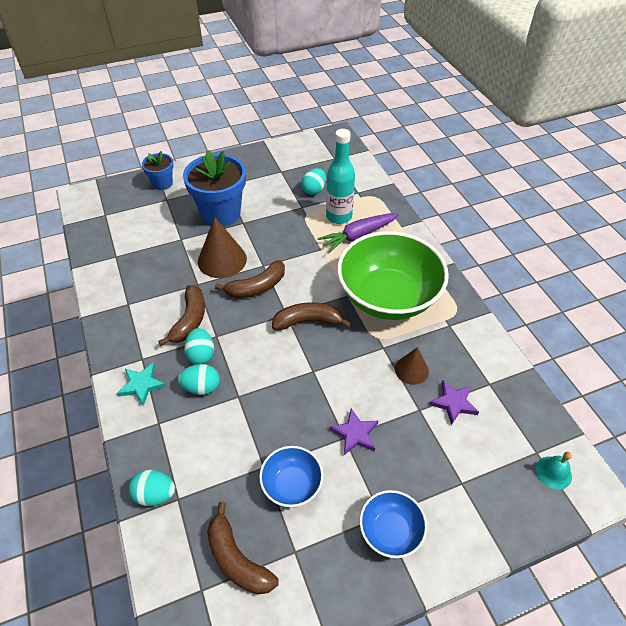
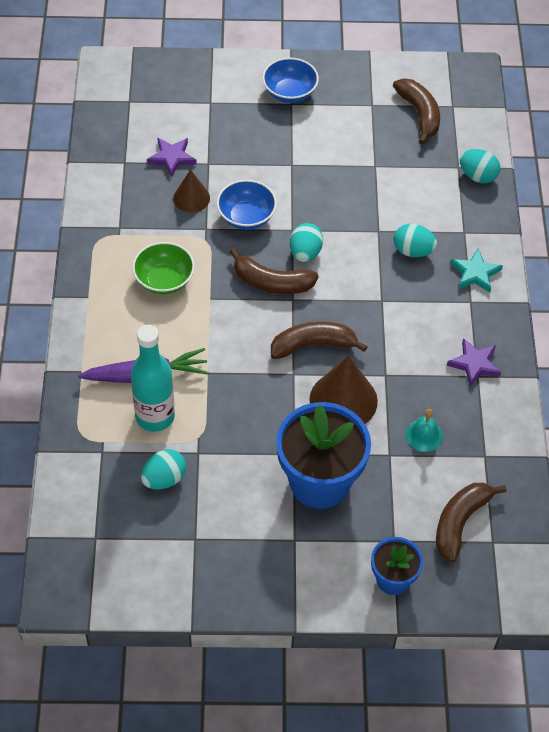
camera: 160 degrees left, 5 degrees up
(190, 320) = (407, 329): brown banana -> brown banana (460, 522)
(201, 355) = (404, 284): turquoise egg -> turquoise egg (305, 253)
(292, 484) = (355, 146): blue bowl -> blue bowl (246, 217)
(355, 434) = (280, 164): purple star -> purple star (474, 364)
(388, 297) = (164, 280): green bowl -> green bowl, size x0.47
(553, 472) = (128, 84): turquoise bell -> turquoise bell (424, 435)

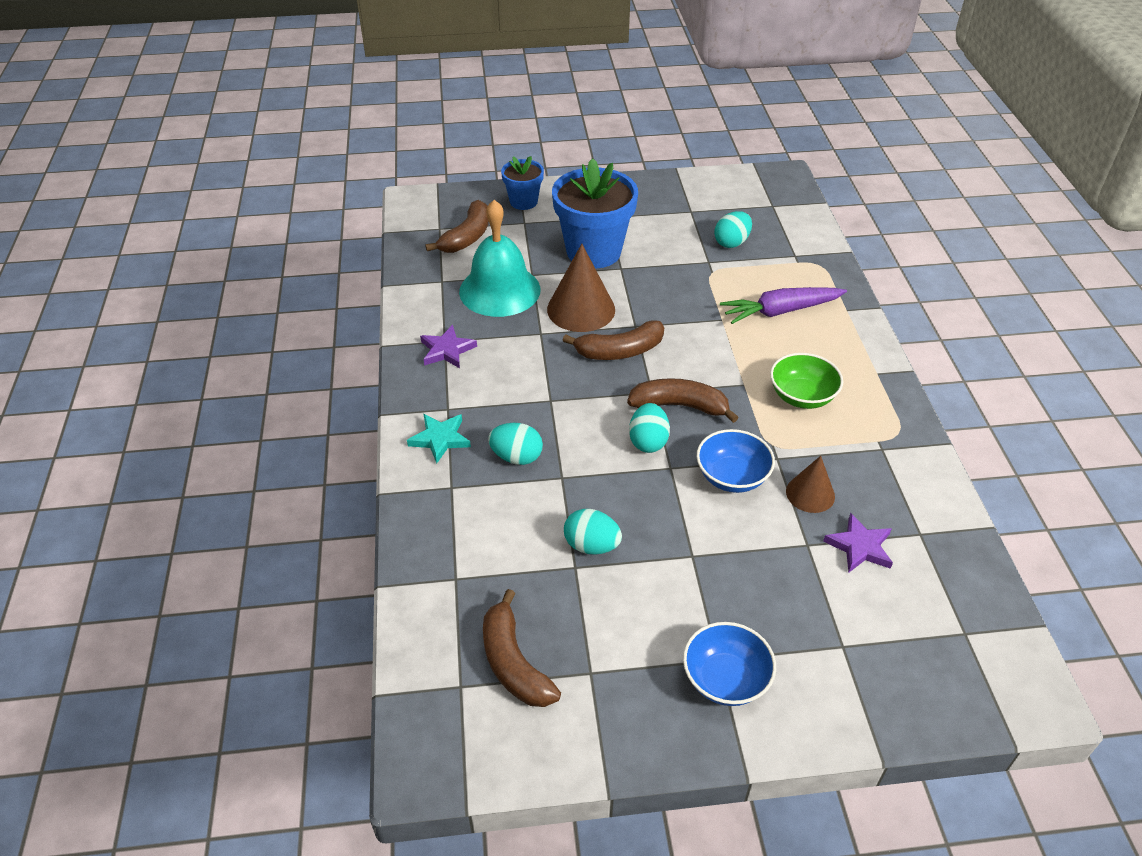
camera: 175 degrees right, 10 degrees down
(155, 416) = (758, 282): turquoise bottle -> none
(424, 435) = (499, 290): turquoise bell -> turquoise bell, size x2.24
(477, 176) = (428, 567): turquoise egg -> turquoise egg (591, 545)

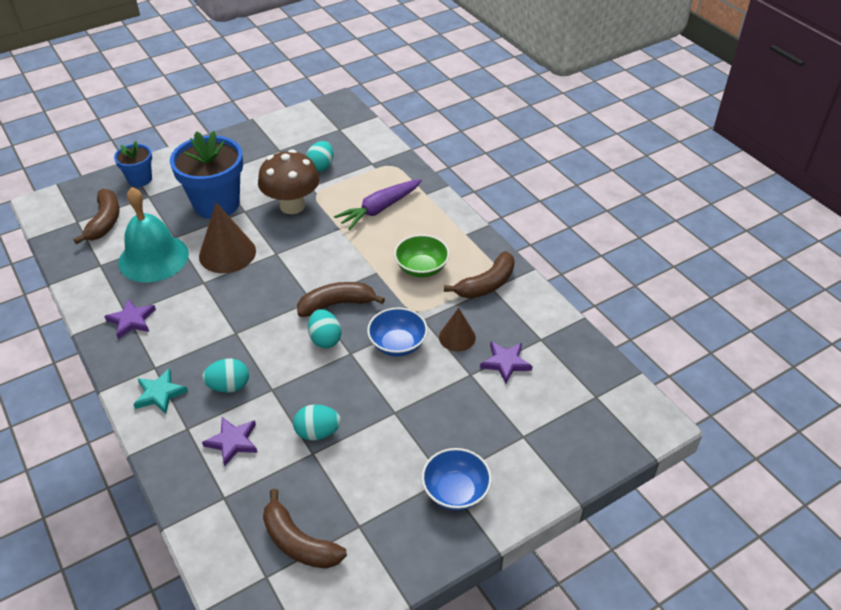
camera: 25 degrees left, 0 degrees up
(493, 520) = (233, 442): none -> purple star
(620, 351) = (273, 277): brown banana -> brown banana (486, 284)
(678, 278) = (292, 206): none -> brown mushroom

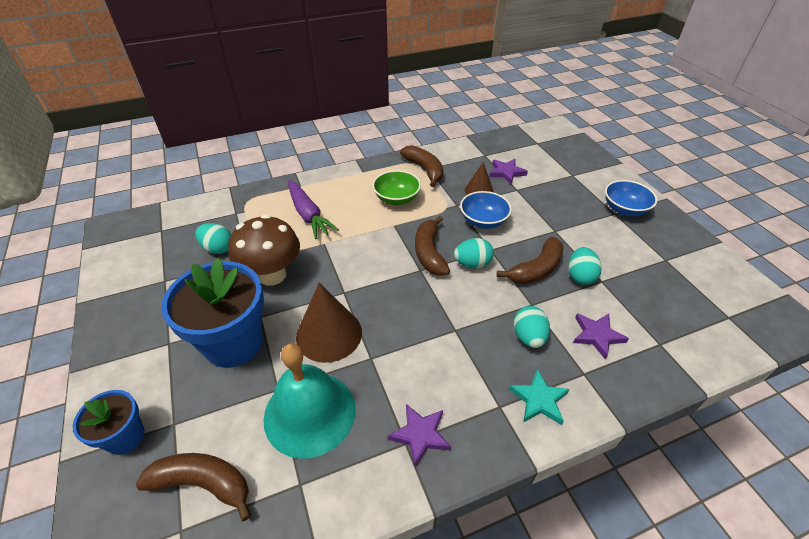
camera: 80 degrees left, 0 degrees up
(299, 542) = (691, 295): brown banana -> brown banana (536, 269)

